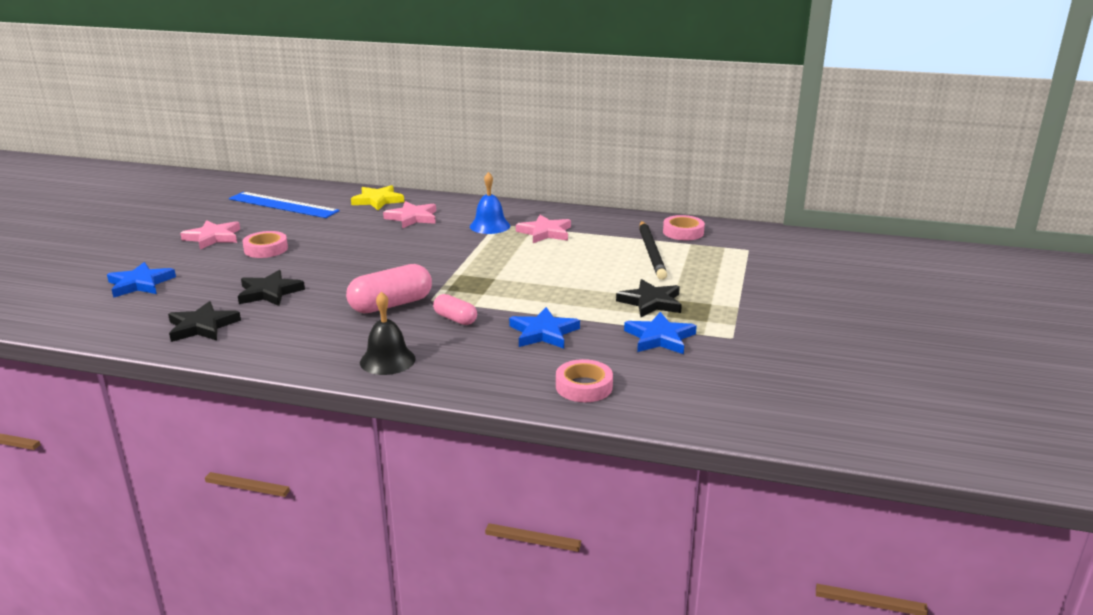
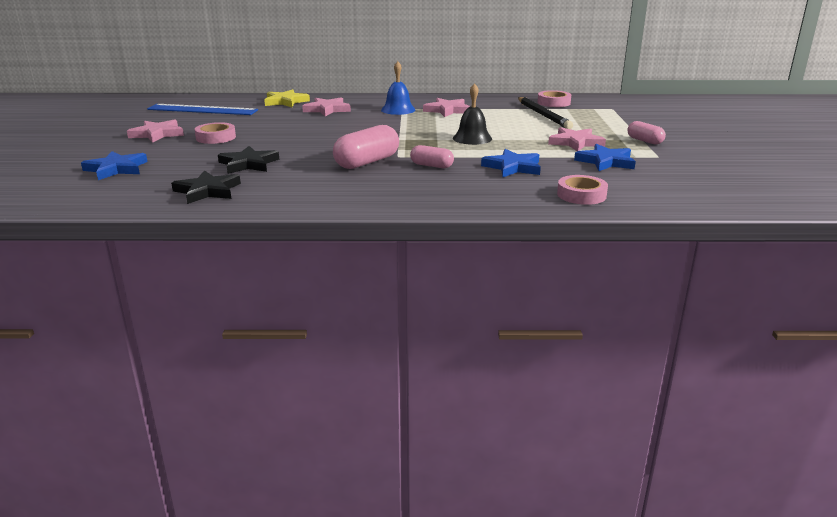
camera: 15 degrees left, 0 degrees up
(387, 360) = (402, 196): black bell -> black bell (472, 138)
(651, 302) = (575, 142): black star -> pink star
(738, 309) = (644, 141): none -> pink capsule

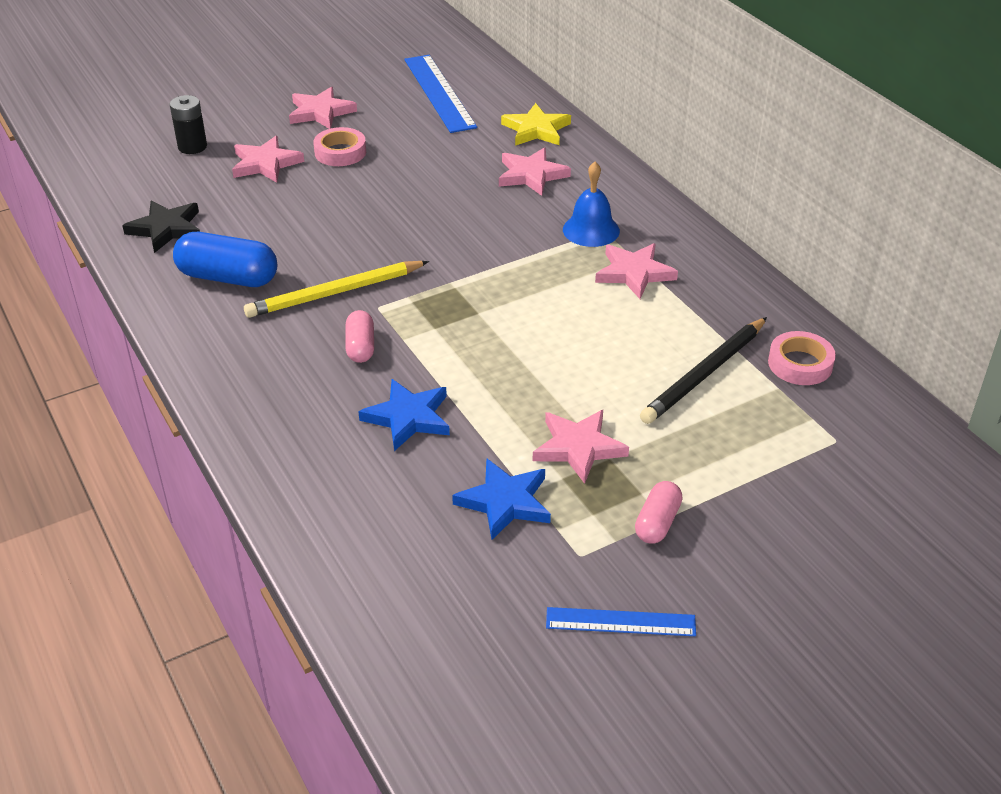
camera: 60 degrees right, 15 degrees up
(116, 169) = (192, 147): blue star -> black battery
(186, 155) = (265, 164): none -> pink star
(248, 164) = (266, 215): black star -> none
(302, 184) = (228, 278): none -> blue capsule
(367, 162) = (335, 292): pink capsule -> yellow pencil
(472, 138) = (510, 342): black bell -> none
(581, 195) = (336, 511): pink tape -> none
(711, 158) = (620, 622): none -> blue ruler

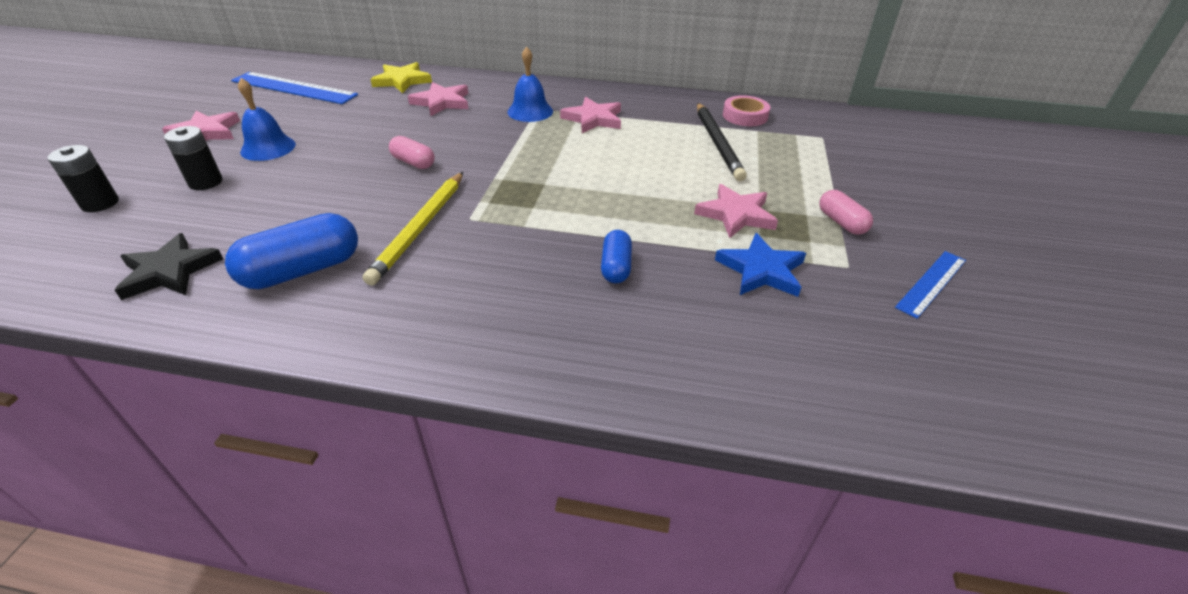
camera: 50 degrees left, 0 degrees up
(265, 164) = (206, 182): pink star -> black battery
(340, 152) = (268, 148): pink tape -> blue bell
(360, 347) = (502, 248): pink capsule -> pink capsule (413, 162)
(408, 417) = (616, 267): blue star -> blue capsule

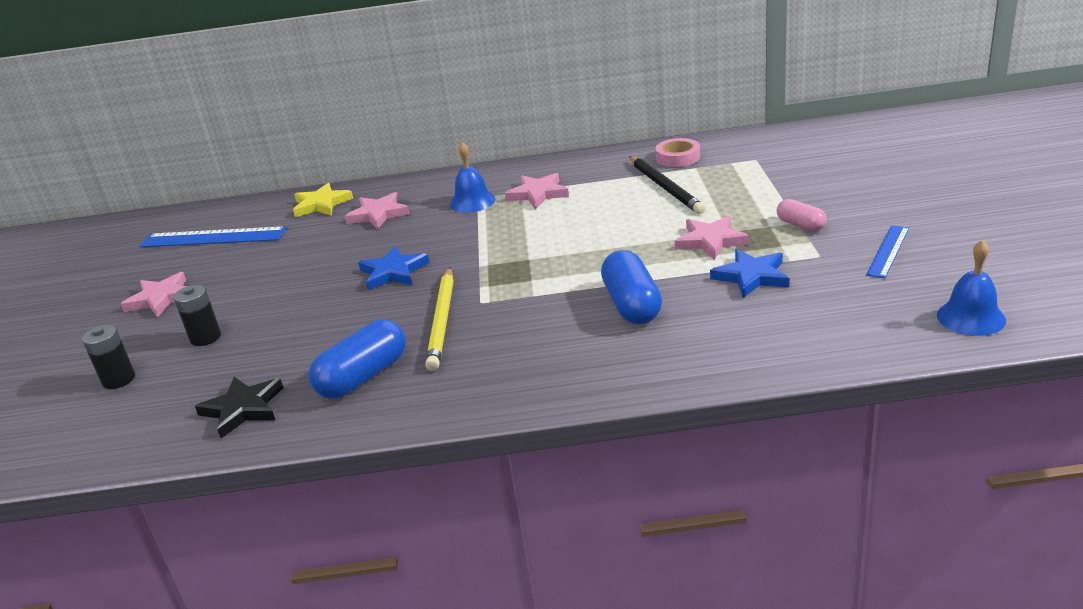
camera: 10 degrees left, 10 degrees down
(268, 148) = (239, 295): blue bell -> blue bell (971, 317)
(413, 162) = (393, 272): pink capsule -> blue star
(616, 267) = (631, 305): blue capsule -> blue capsule, size x1.73

